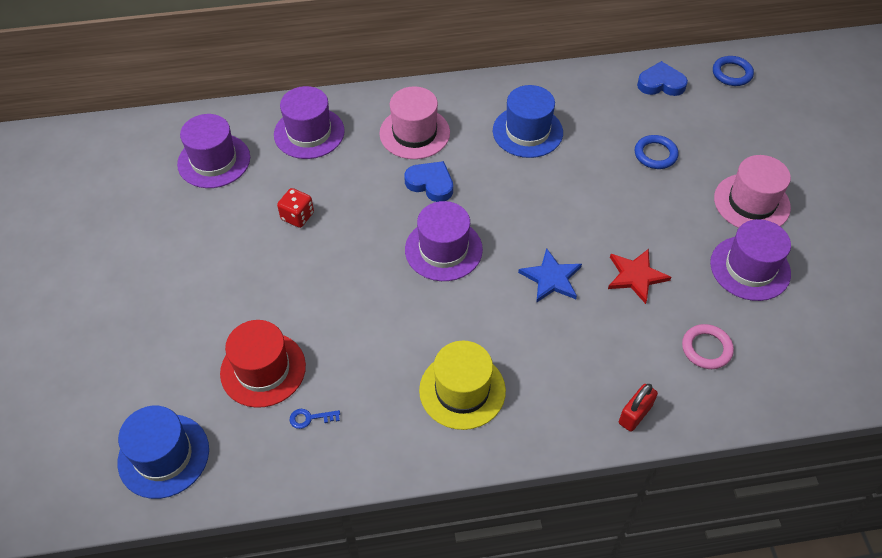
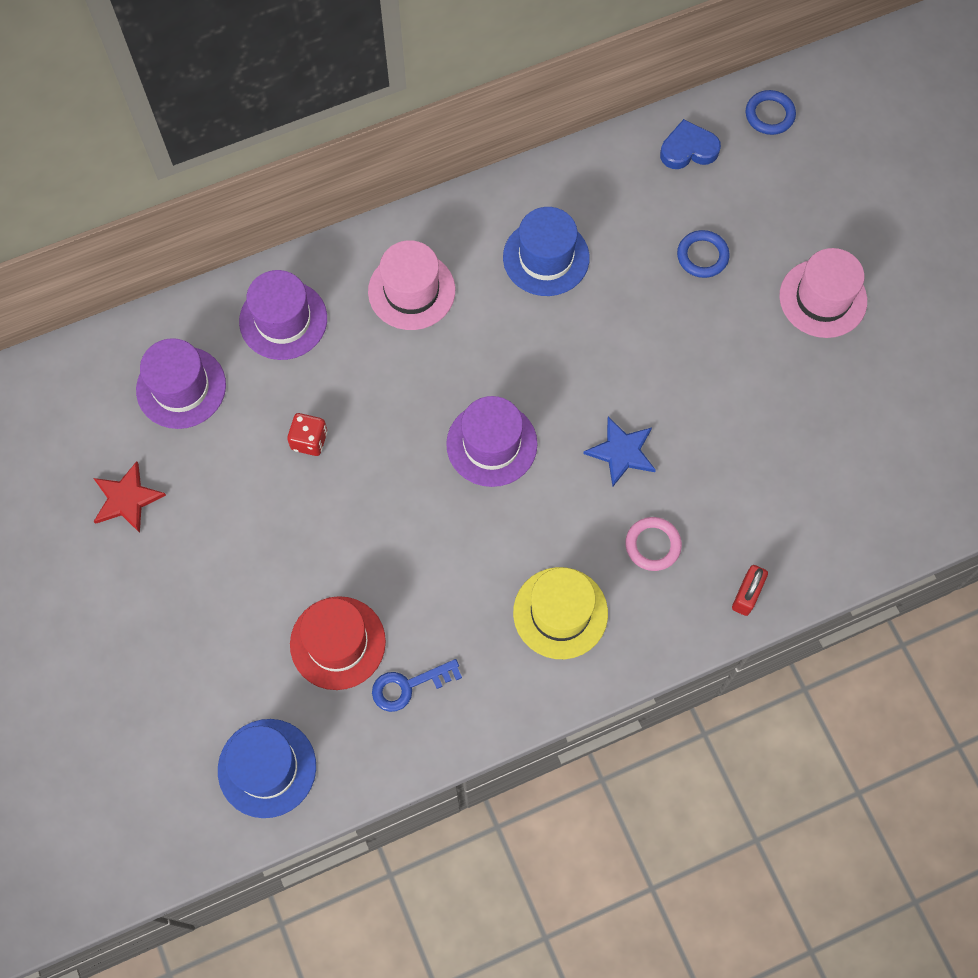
camera: 15 degrees left, 15 degrees up
(310, 418) = (408, 686): blue key -> blue key, size x1.66
(430, 184) = (451, 359): blue heart -> none
(636, 276) = (713, 427): red star -> red star (126, 499)
(706, 348) = (806, 498): pink ring -> pink ring (652, 545)
(750, 268) = (835, 386): purple hat -> none

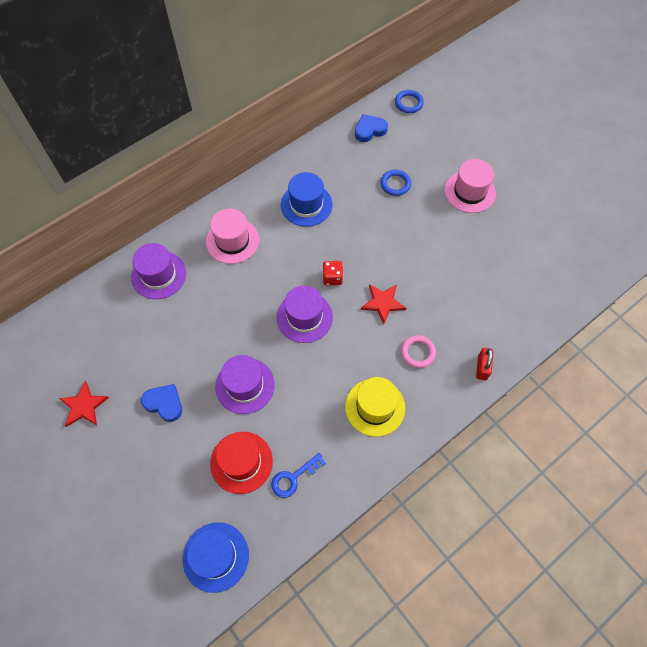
camera: 15 degrees left, 5 degrees down
(181, 387) = (104, 329): purple hat -> purple hat (245, 385)
(245, 525) = (164, 403): none -> blue heart
(309, 440) = (192, 342): red dice -> red dice (332, 278)
(622, 452) = (383, 303): blue star -> red star

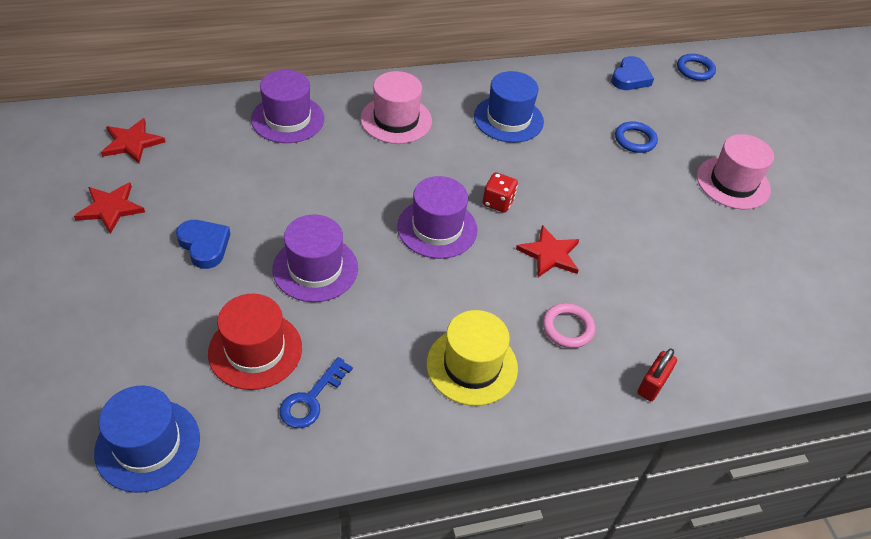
camera: 20 degrees right, 15 degrees down
(63, 346) = (132, 143): none -> red star
(293, 478) = (311, 399): blue key -> blue key turned 45 degrees counterclockwise
(369, 130) = (630, 78): blue heart -> blue heart turned 120 degrees clockwise

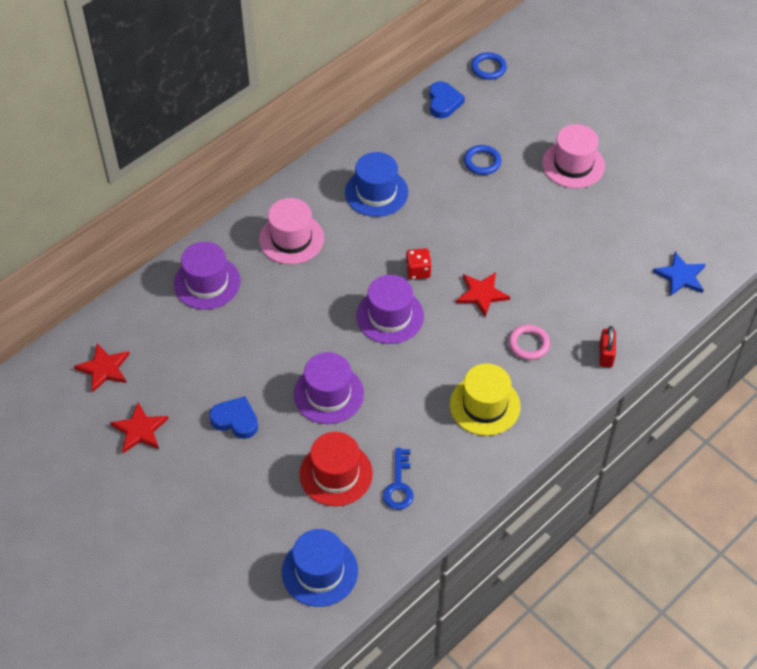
camera: 25 degrees left, 5 degrees up
(797, 345) = (680, 276): none -> blue star

